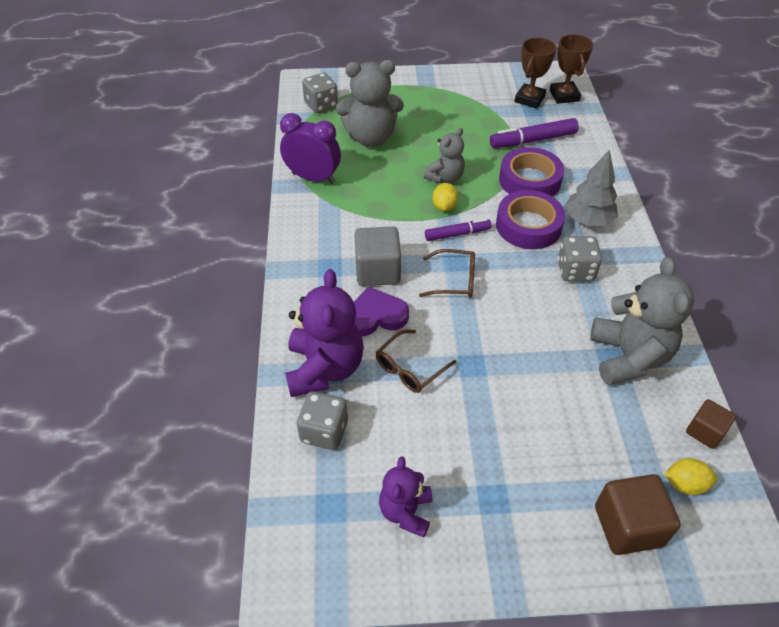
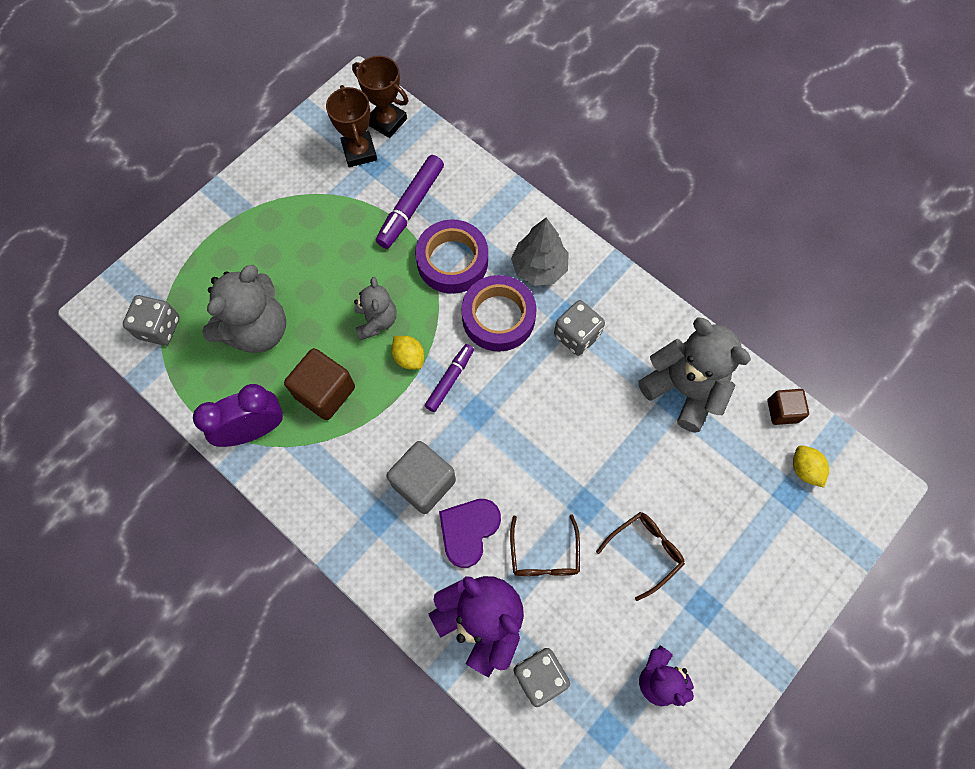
camera: 45 degrees left, 20 degrees up
(454, 280) = (494, 433): brown glasses -> brown glasses (644, 551)
(628, 526) = (799, 539): brown cube -> brown cube (325, 392)
(685, 484) = (804, 469): yellow lemon -> yellow lemon turned 75 degrees counterclockwise

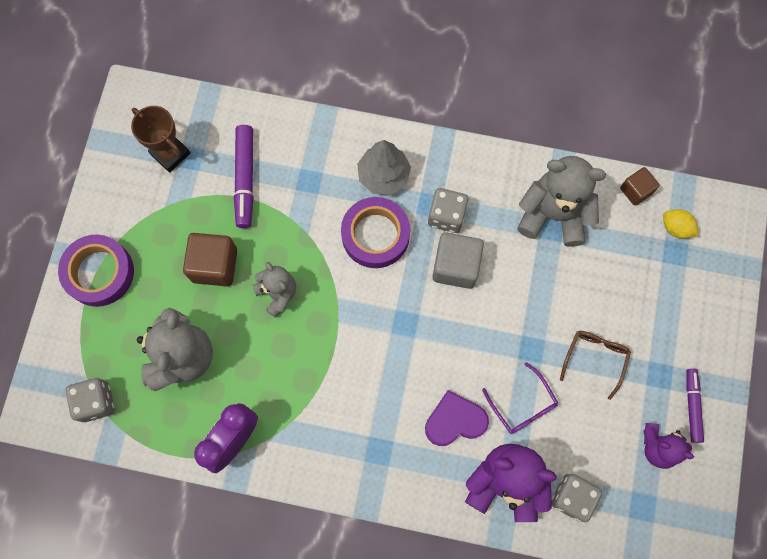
camera: 30 degrees left, 5 degrees up
(325, 392) = (273, 376): brown cube -> brown cube (214, 265)
(387, 121) = (177, 113): brown trophy -> none
(409, 357) = (323, 309): yellow lemon -> none
(423, 483) = (397, 403): grey cube -> grey cube (455, 266)
(450, 380) = (368, 309): purple marker -> purple marker (692, 406)
(452, 261) = (309, 208): purple tape -> purple tape (99, 273)
(468, 531) = (455, 420): purple heart -> purple heart turned 75 degrees clockwise
(544, 554) = (522, 404): brown glasses -> purple glasses

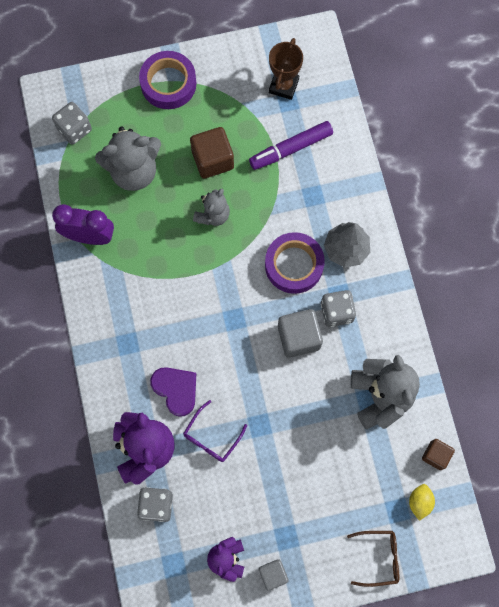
camera: 65 degrees right, 0 degrees up
(595, 359) = (275, 479): brown glasses -> brown glasses (378, 557)
(692, 406) = (273, 574): purple marker -> grey cube

